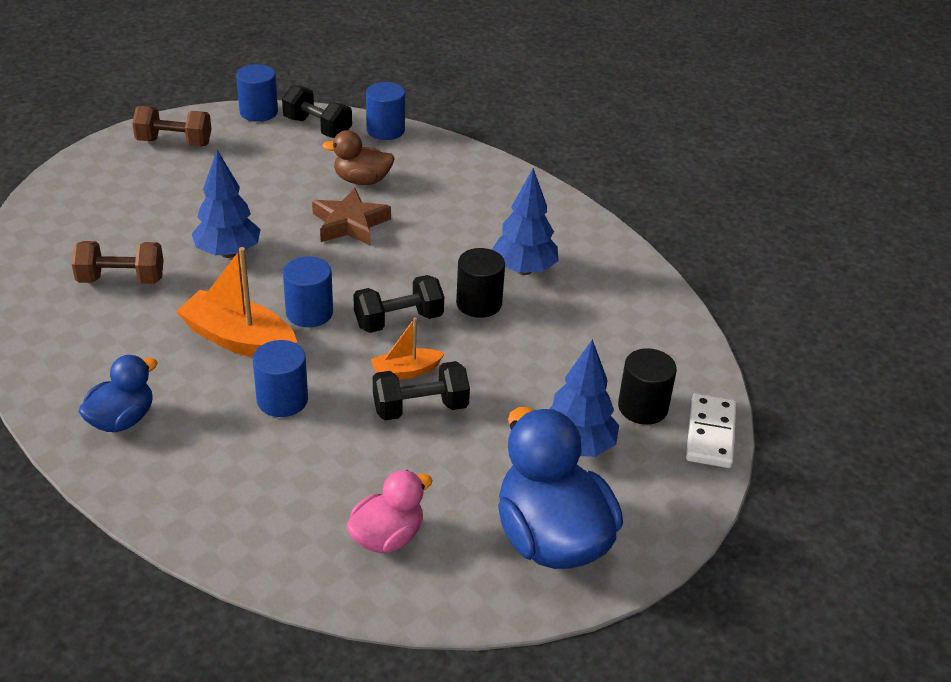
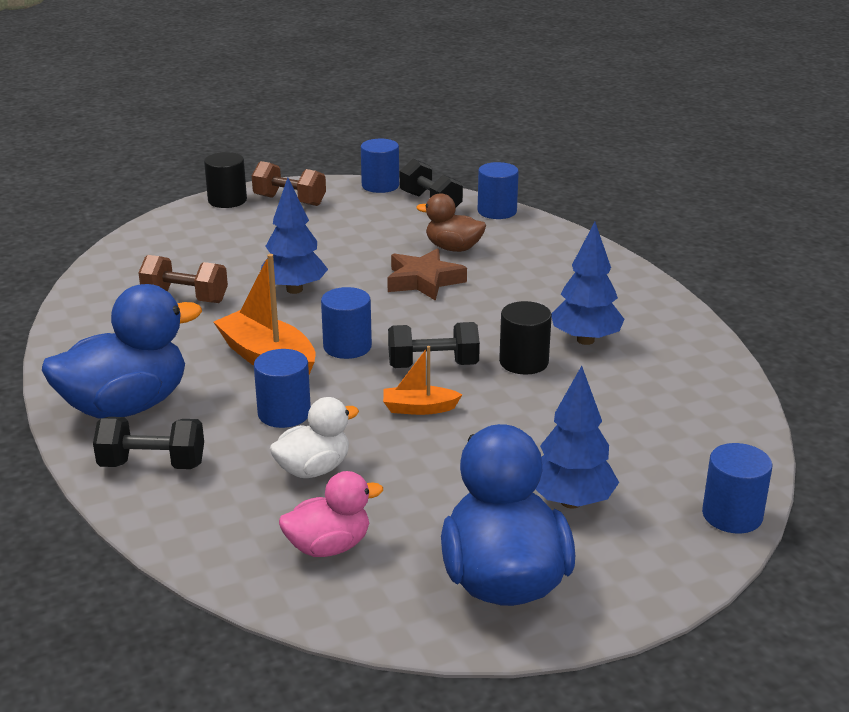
camera: 20 degrees right, 10 degrees down
(122, 420) = (126, 406): blue duck -> blue duck, size x1.79
(337, 457) = (313, 469): none -> white duck
(420, 408) = (418, 442): black dumbbell -> black dumbbell (152, 465)
(642, 407) = (662, 478): black cylinder -> black cylinder (227, 200)
(710, 434) = (732, 515): white domino -> blue cylinder

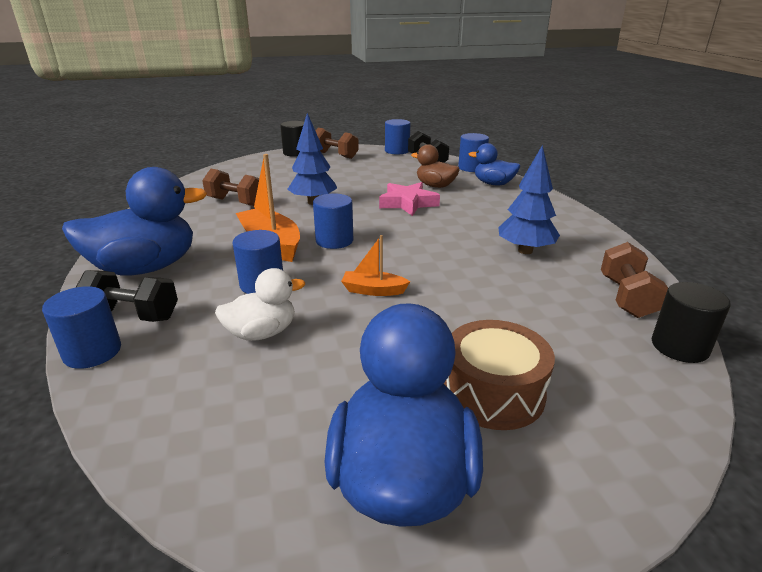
camera: 10 degrees right, 0 degrees up
(329, 546) = (238, 412): pink duck -> none
(424, 281) = (408, 203): brown star -> pink star
(433, 365) = (396, 259): black dumbbell -> none
(524, 362) = (471, 262): black cylinder -> black cylinder (679, 347)
(532, 238) = (493, 184): none -> blue duck
(571, 501) = (493, 392): blue tree -> brown drum
(701, 389) = (626, 297): none -> brown dumbbell
(732, 515) = (668, 429): blue cylinder -> blue cylinder (92, 352)

